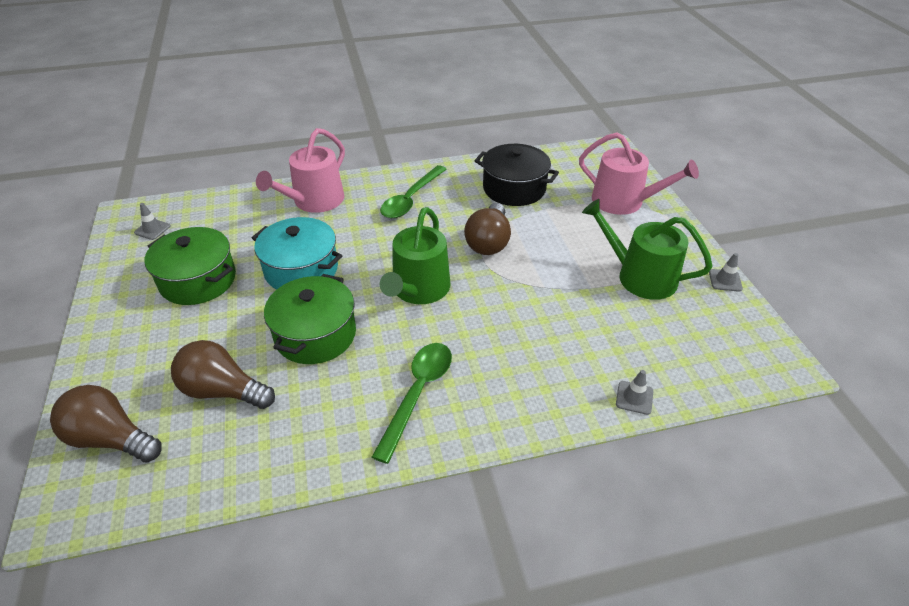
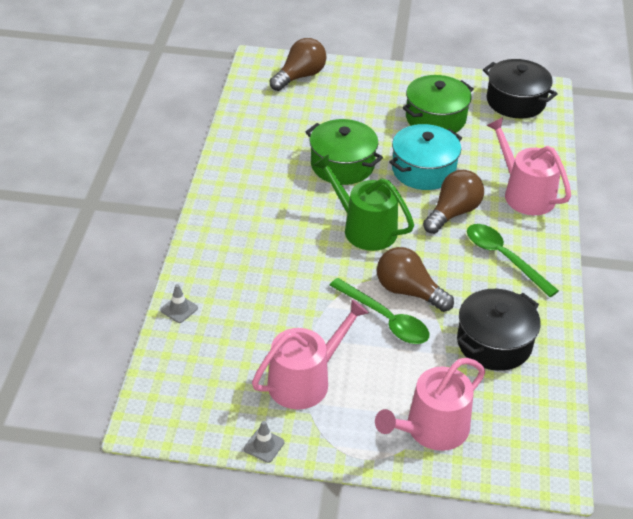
camera: 110 degrees right, 0 degrees up
(152, 229) = (515, 101): grey traffic cone -> black pot
(223, 391) = (312, 119): brown light bulb -> brown light bulb (453, 213)
(417, 394) = (255, 200): green spoon -> green spoon (385, 319)
(640, 276) = (305, 380): green watering can -> pink watering can

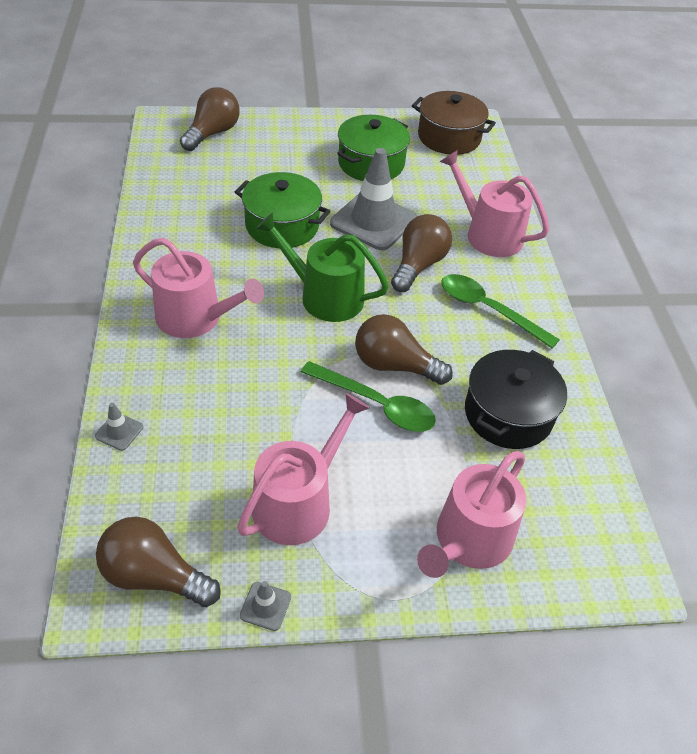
camera: 15 degrees left, 5 degrees up
(187, 412) = (154, 576): none -> brown light bulb
(254, 232) = (196, 318): none -> pink watering can
(423, 170) = (373, 221): turquoise pot -> grey traffic cone
(515, 101) = (449, 137): black pot -> brown pot

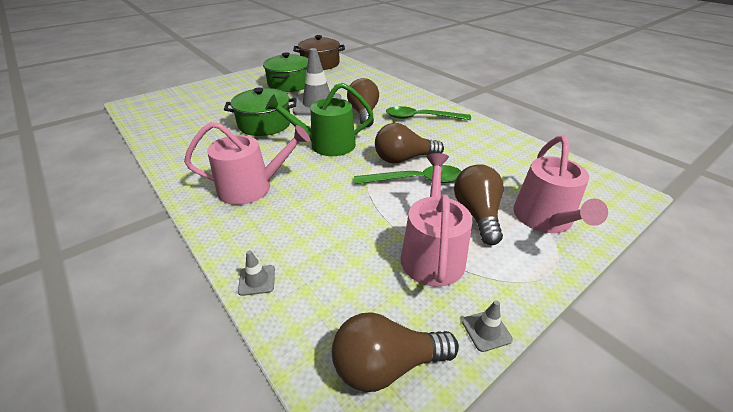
camera: 30 degrees left, 10 degrees down
(212, 133) = (174, 100): brown light bulb -> brown light bulb (477, 214)
(488, 234) = (384, 91): pink watering can -> none
(508, 414) = (486, 154): black pot -> none

